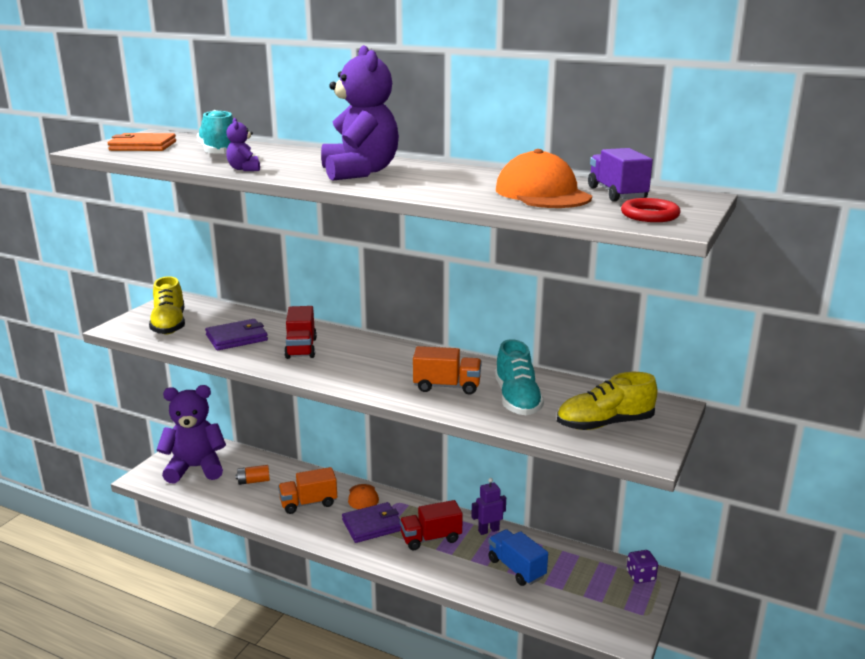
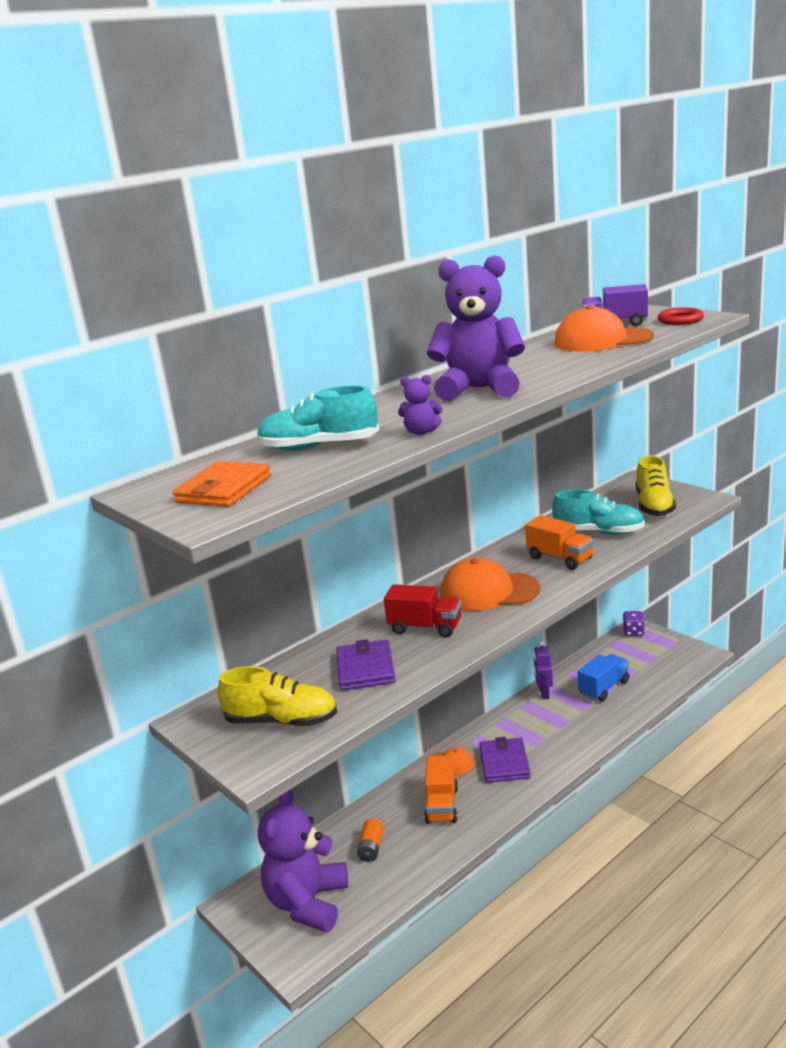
camera: 65 degrees left, 0 degrees up
(369, 363) = (489, 591): none -> orange cap
(431, 538) = (542, 728): red truck -> none
(447, 386) = (559, 558): orange truck -> orange truck turned 105 degrees clockwise
(516, 568) = (604, 688): blue truck -> blue truck turned 150 degrees clockwise

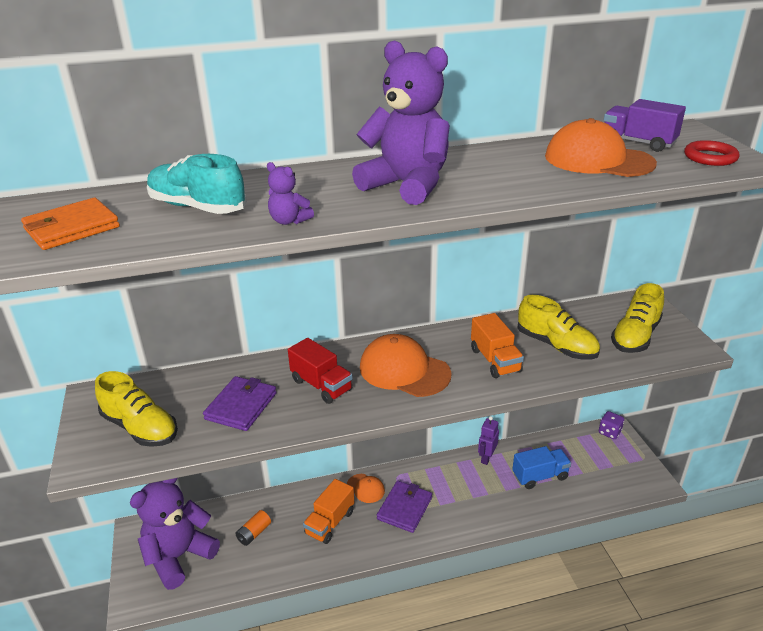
camera: 25 degrees right, 10 degrees up
(598, 532) = (556, 345): turquoise shoe -> yellow shoe

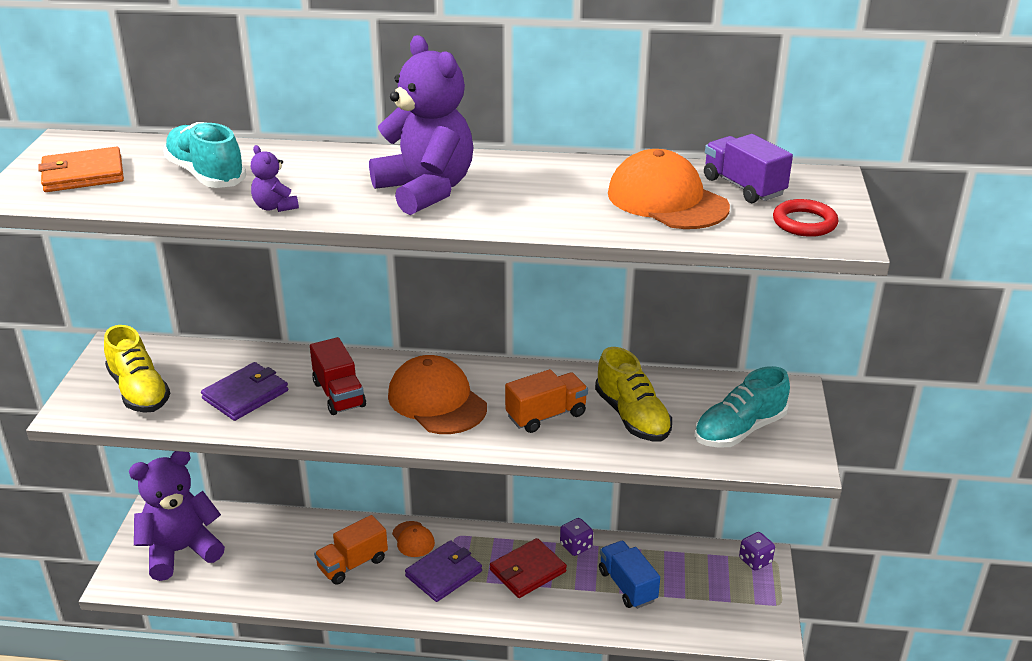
camera: 20 degrees right, 0 degrees up
(254, 533) = (267, 551): orange battery -> none
(464, 487) = (528, 571): none -> red wallet
(486, 458) = (576, 546): purple robot -> purple dice
(495, 360) = (546, 415): orange truck -> orange truck turned 120 degrees counterclockwise
(540, 476) = (627, 586): blue truck -> blue truck turned 120 degrees counterclockwise
(635, 336) = (739, 430): yellow shoe -> turquoise shoe

